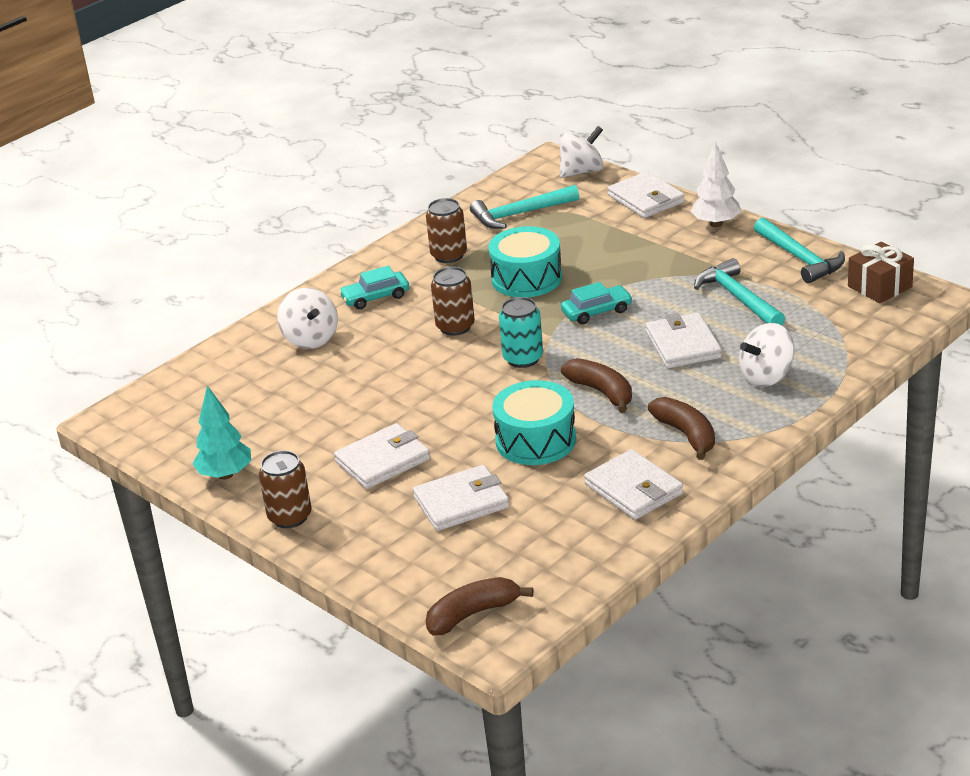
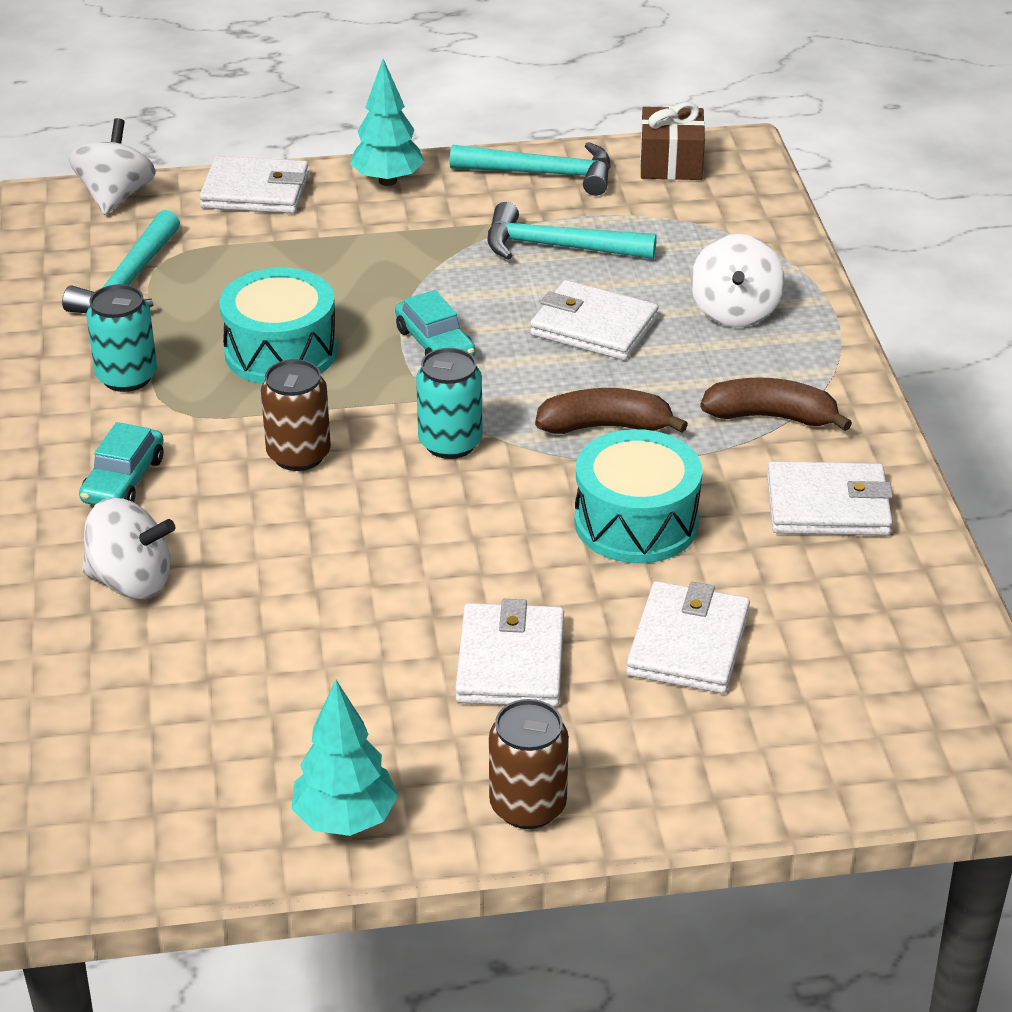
camera: 55 degrees left, 5 degrees up
(449, 255) = (127, 377): brown can -> turquoise can
(473, 614) = (929, 751): brown banana -> none
(597, 312) = (435, 343): turquoise car -> turquoise car turned 135 degrees clockwise
(716, 224) = (388, 181): white tree -> turquoise tree

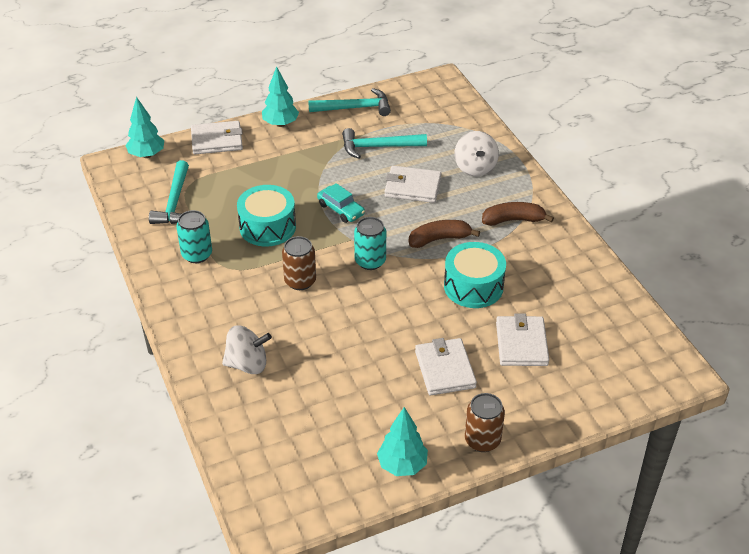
camera: 15 degrees left, 5 degrees up
(116, 196) = (147, 155): white spinning top -> turquoise tree
(123, 480) = (220, 311): turquoise car -> none
(671, 163) = (414, 92): brown gift -> none
(827, 506) = (556, 261): white wallet -> none

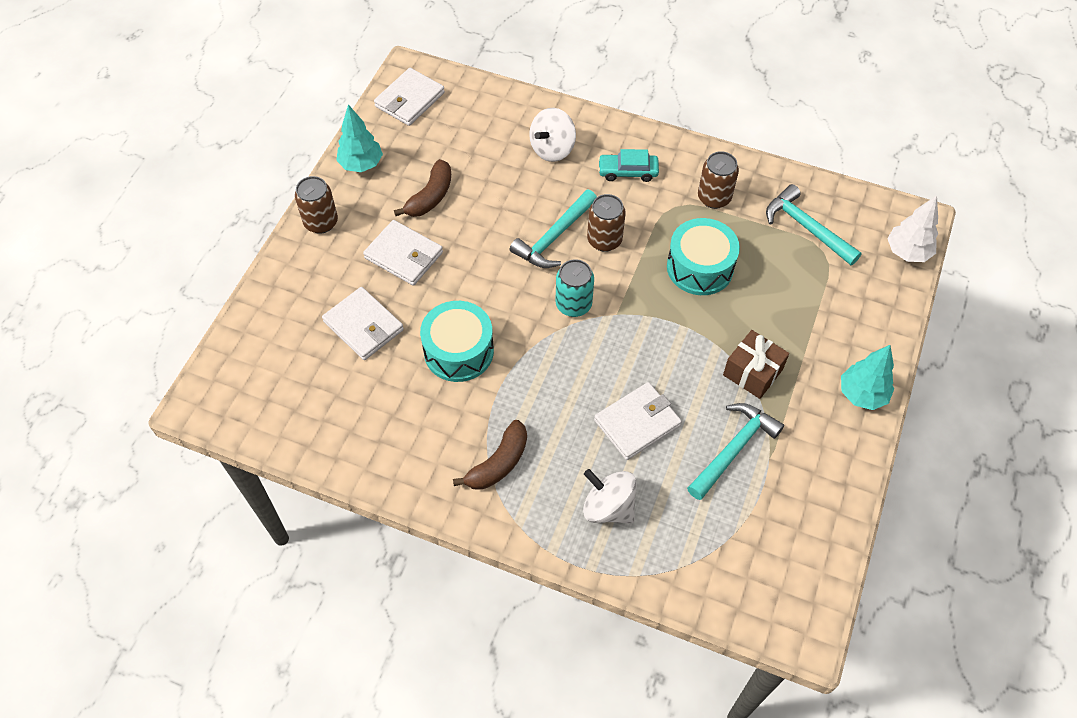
camera: 135 degrees right, 15 degrees up
(147, 155) = (907, 252): turquoise tree -> white tree
(197, 254) = (714, 198): turquoise can -> brown can
(217, 140) = (881, 321): white wallet -> white wallet (409, 99)
(319, 166) = (752, 372): none -> brown gift
(341, 209) = (666, 338): turquoise car -> turquoise car (628, 172)
(354, 108) = (829, 487): turquoise hammer -> turquoise hammer (554, 237)
(439, 239) = (542, 379): brown banana -> brown banana (430, 197)

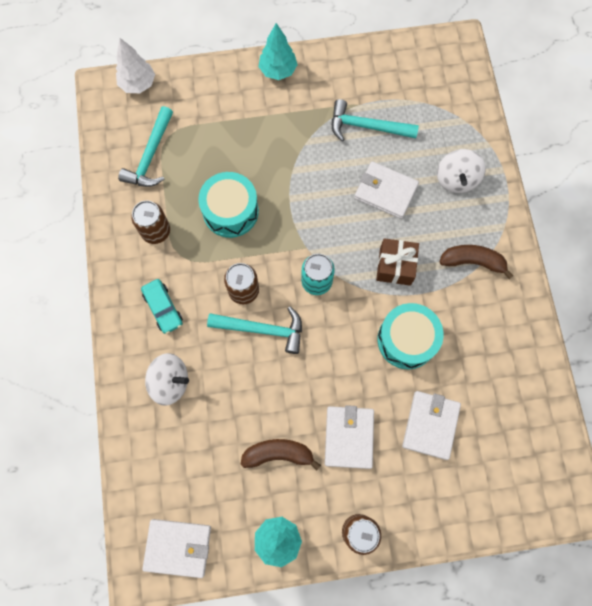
camera: 120 degrees left, 15 degrees up
(752, 372) = (301, 139): brown gift -> brown gift (395, 266)

